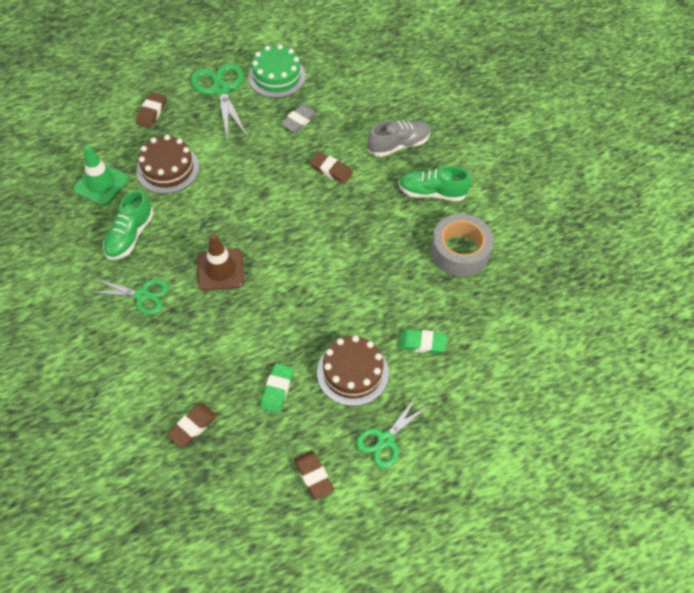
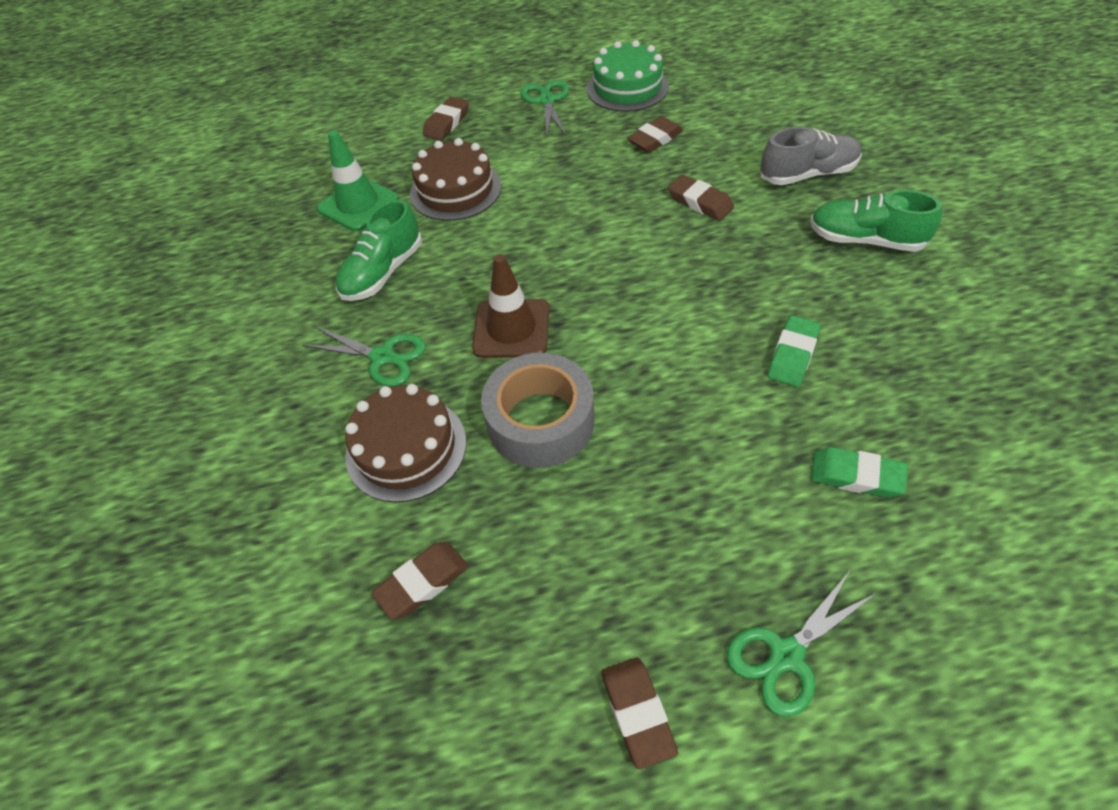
camera: 15 degrees right, 5 degrees down
(221, 90) = (547, 101): green scissors -> green scissors, size x0.65
(277, 390) = (583, 532): green eraser -> green eraser (792, 355)
(299, 121) = (655, 139): grey eraser -> brown eraser
(352, 372) = (724, 516): brown cake -> brown cake (406, 448)
(460, 251) = (919, 329): grey tape -> grey tape (540, 421)

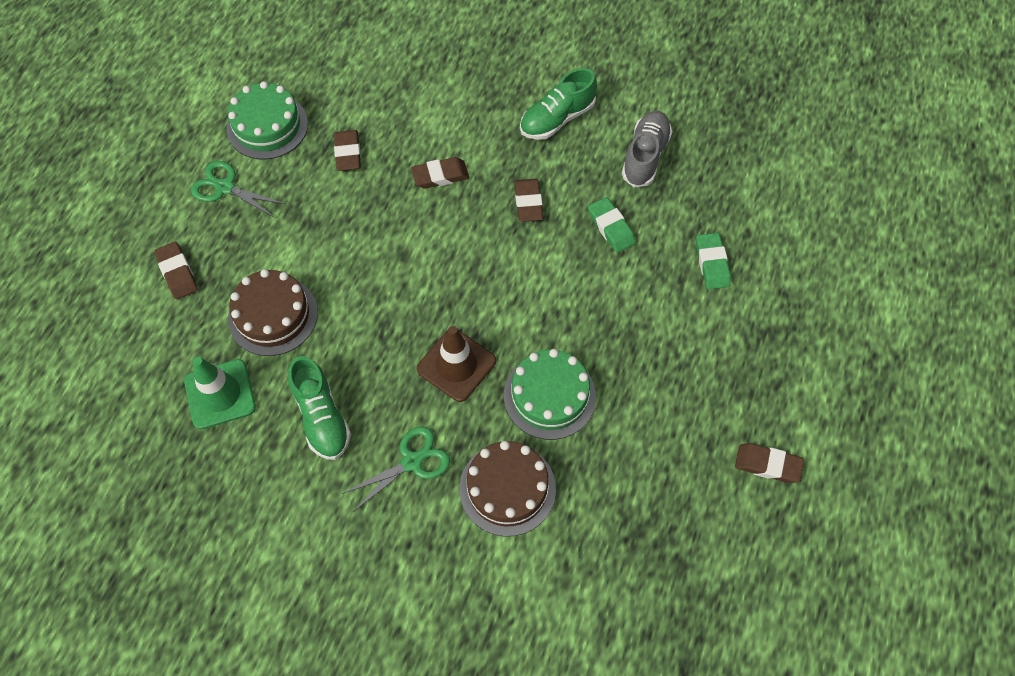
camera: 60 degrees left, 10 degrees up
(422, 582) = (616, 531): brown eraser -> brown eraser (528, 203)
(540, 421) = (549, 396): grey tape -> green cake
(786, 655) = (783, 374): green scissors -> none
(807, 174) = (473, 99): grey shoe -> grey shoe (645, 156)
(856, 476) = (712, 263): green eraser -> green eraser turned 60 degrees counterclockwise

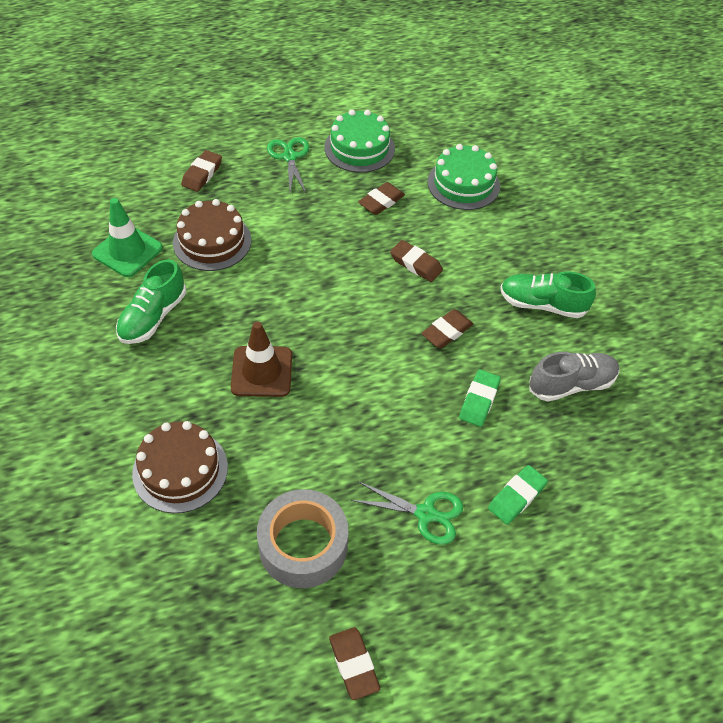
camera: 50 degrees right, 10 degrees down
(411, 462) = (157, 393): green scissors -> green scissors (425, 514)
(549, 396) = (285, 450): green cake -> green cake (463, 184)
(646, 437) = (303, 545): none -> grey tape

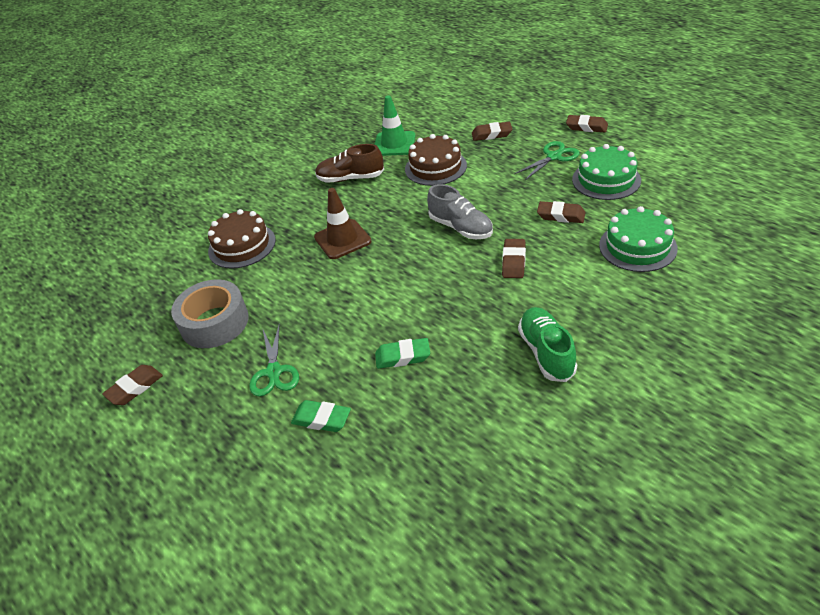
camera: 70 degrees right, 10 degrees down
(153, 317) = (350, 178): green shoe -> brown shoe
(446, 332) = (458, 308): brown eraser -> brown eraser (586, 127)
(571, 384) = (469, 409): grey shoe -> grey shoe (461, 228)

